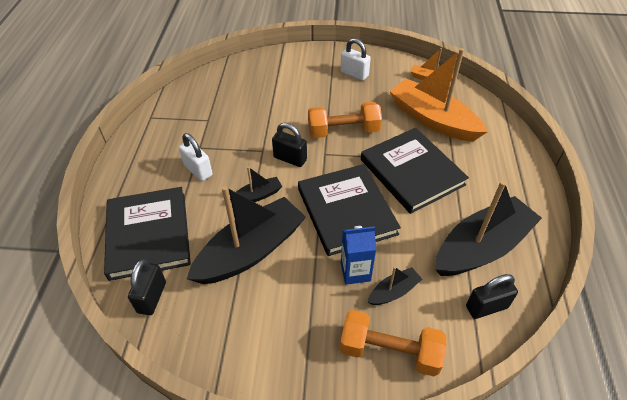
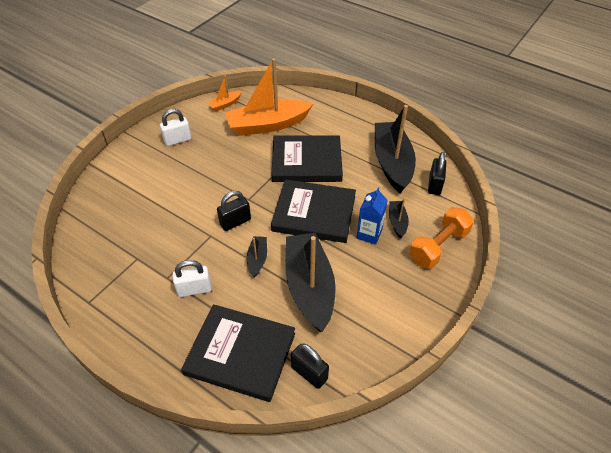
camera: 60 degrees left, 0 degrees up
(343, 131) = (234, 177): orange dumbbell -> none

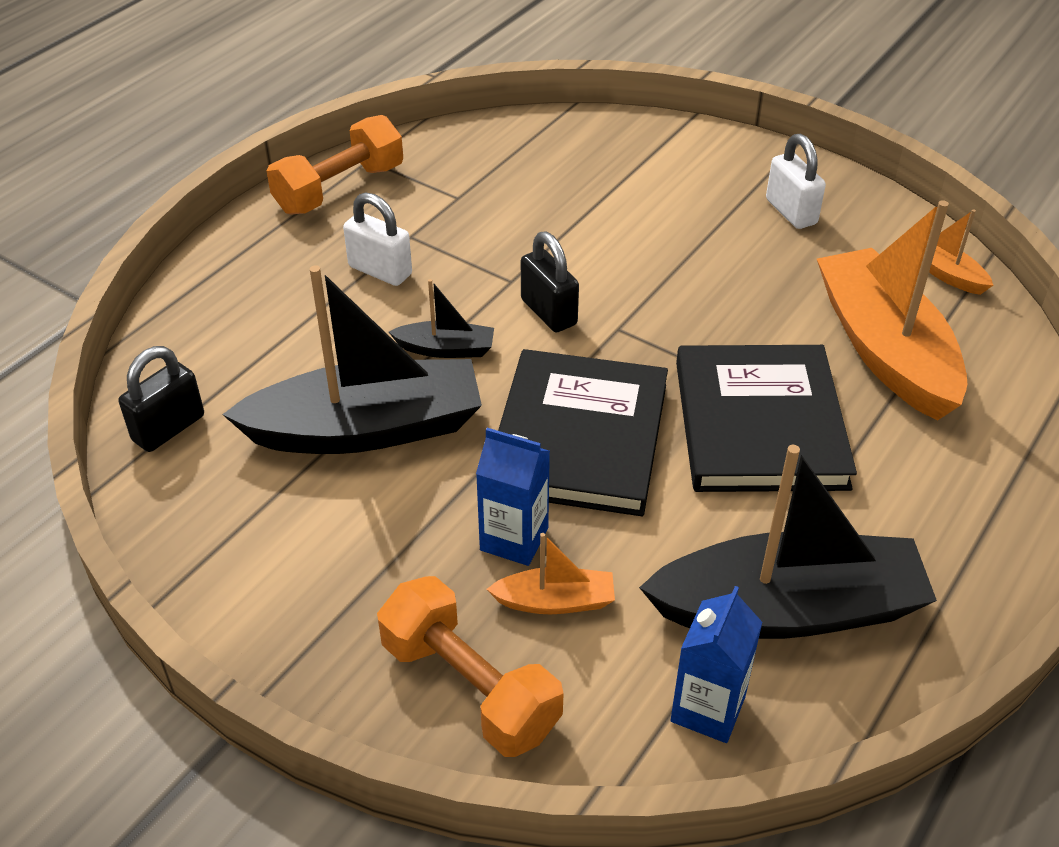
camera: 90 degrees right, 5 degrees down
(115, 314) = (339, 189): none -> orange dumbbell
(194, 289) = (380, 271): white padlock -> white padlock turned 45 degrees counterclockwise
(240, 354) = (231, 336): black book -> none
(397, 222) = (555, 601): black boat -> orange boat
(434, 185) = (708, 709): black padlock -> blue carton

